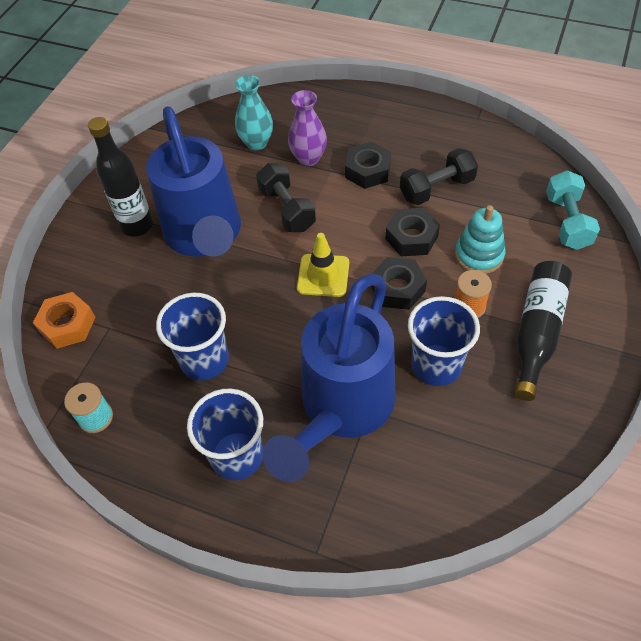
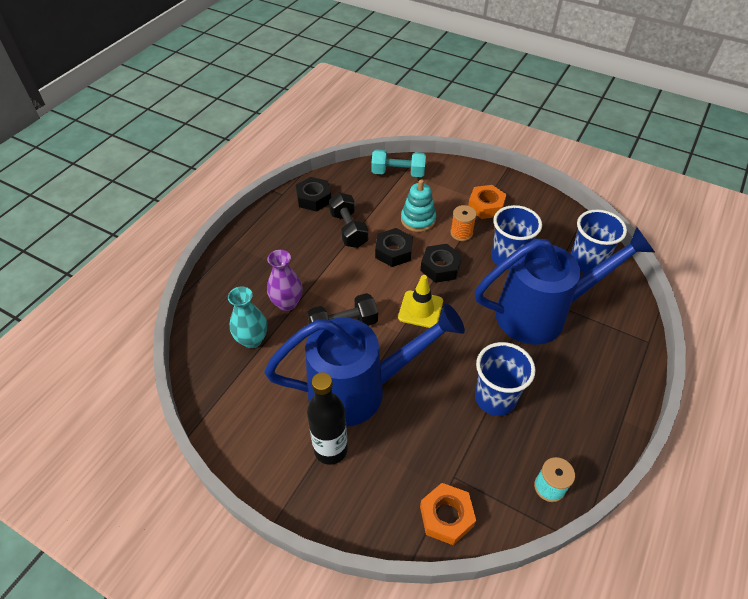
camera: 85 degrees left, 5 degrees down
(237, 456) = (581, 381): blue cup -> blue cup (586, 262)
(341, 409) = (542, 314): blue watering can -> blue watering can turned 45 degrees counterclockwise
(367, 171) = (316, 266): black nut -> black nut (314, 198)
(537, 332) = (486, 206): black bottle -> orange nut

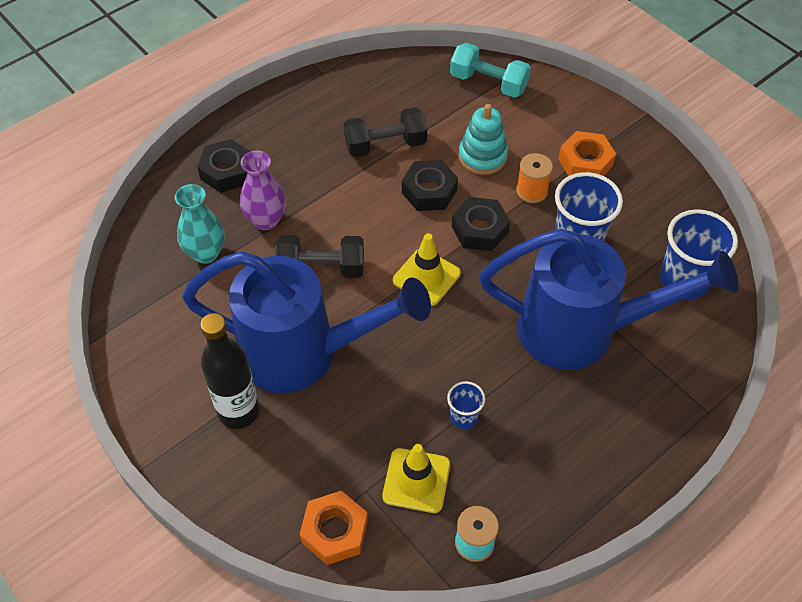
camera: 20 degrees right, 5 degrees up
(314, 198) = (360, 90): black nut -> black nut (227, 172)
(348, 229) = (385, 145): black dumbbell -> black dumbbell turned 75 degrees clockwise
(486, 456) = (416, 480): none -> yellow traffic cone
(495, 398) = (463, 417): blue cup -> blue cup, size x0.51

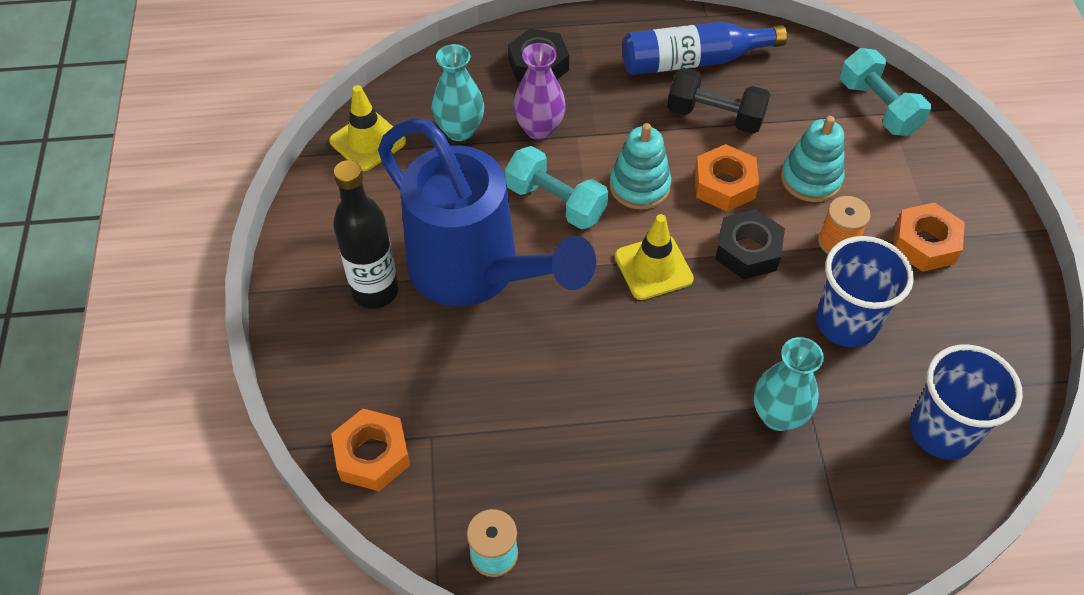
camera: 35 degrees right, 0 degrees up
(321, 268) = (555, 202): black dumbbell -> turquoise dumbbell
(339, 112) = (693, 61): none -> blue bottle
(372, 224) = (639, 186): none -> turquoise stacking toy
(416, 480) = (485, 457): yellow traffic cone -> yellow traffic cone (368, 141)
(429, 191) = (724, 185): black nut -> orange nut
(463, 417) = (581, 426): blue cup -> none
(582, 331) = (778, 415): blue watering can -> turquoise vase

